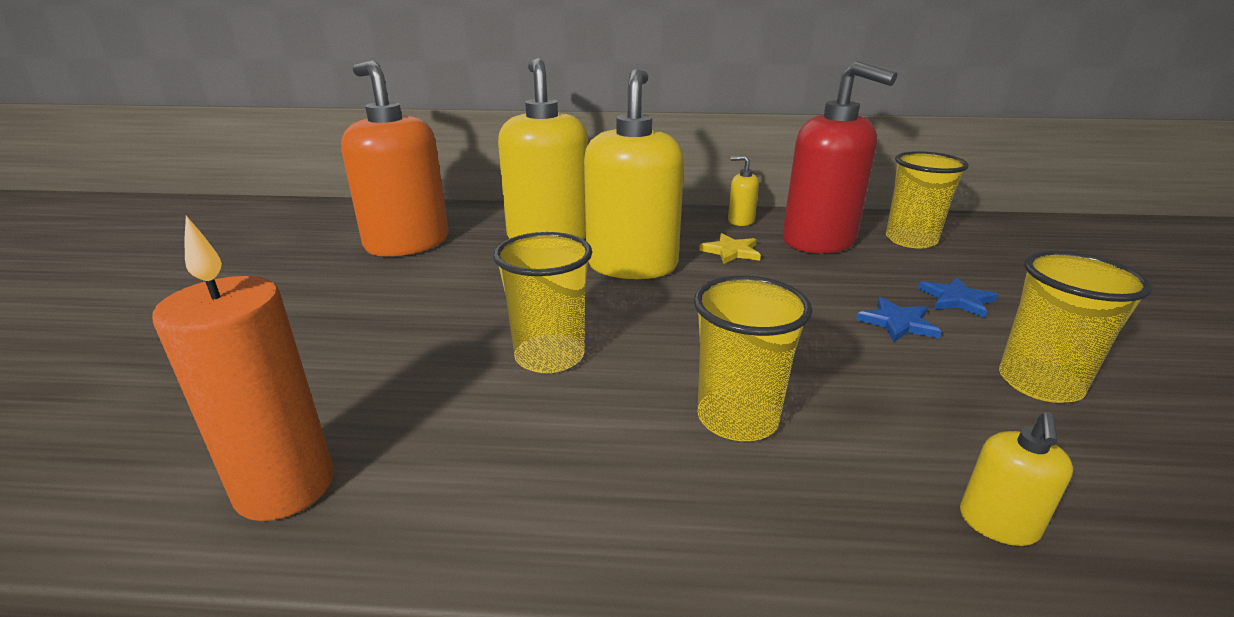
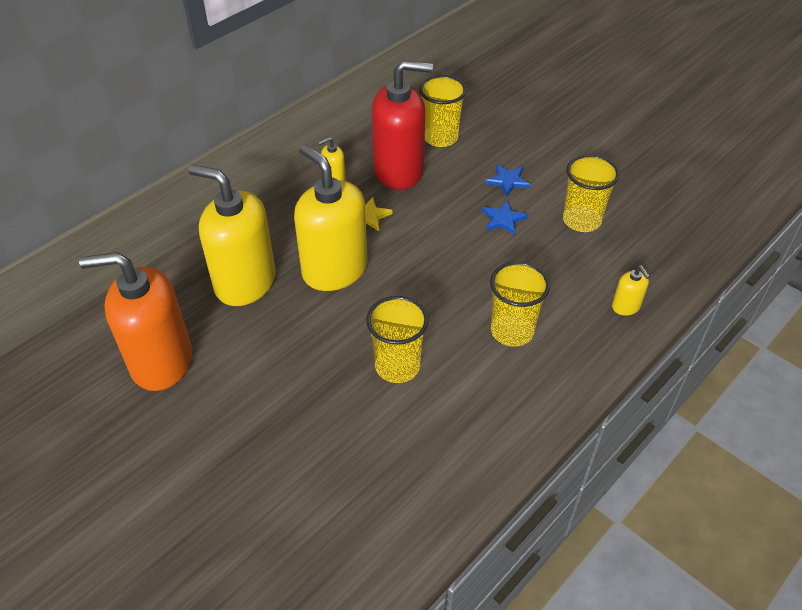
camera: 50 degrees left, 20 degrees up
(285, 487) = (410, 517): orange candle -> none

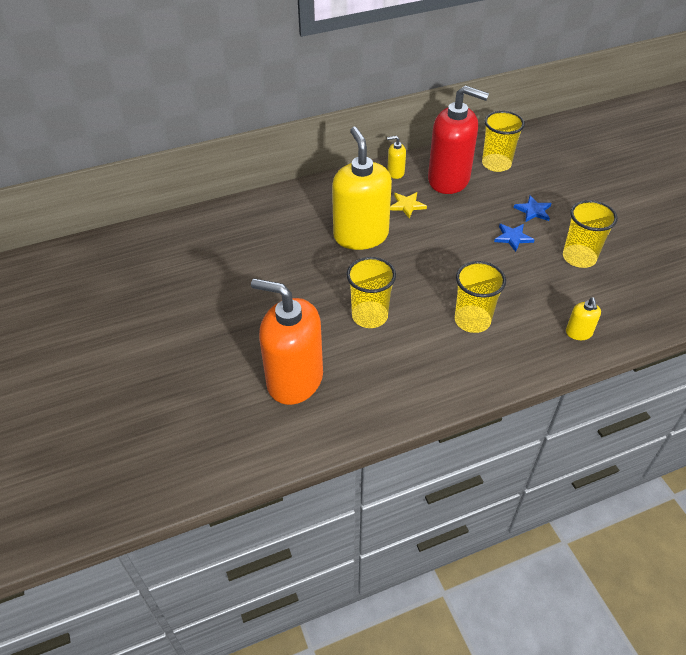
camera: 25 degrees right, 0 degrees up
(161, 362) = (209, 259): orange soap dispenser -> orange soap dispenser (294, 379)
(245, 282) = (292, 225): yellow soap dispenser -> none

